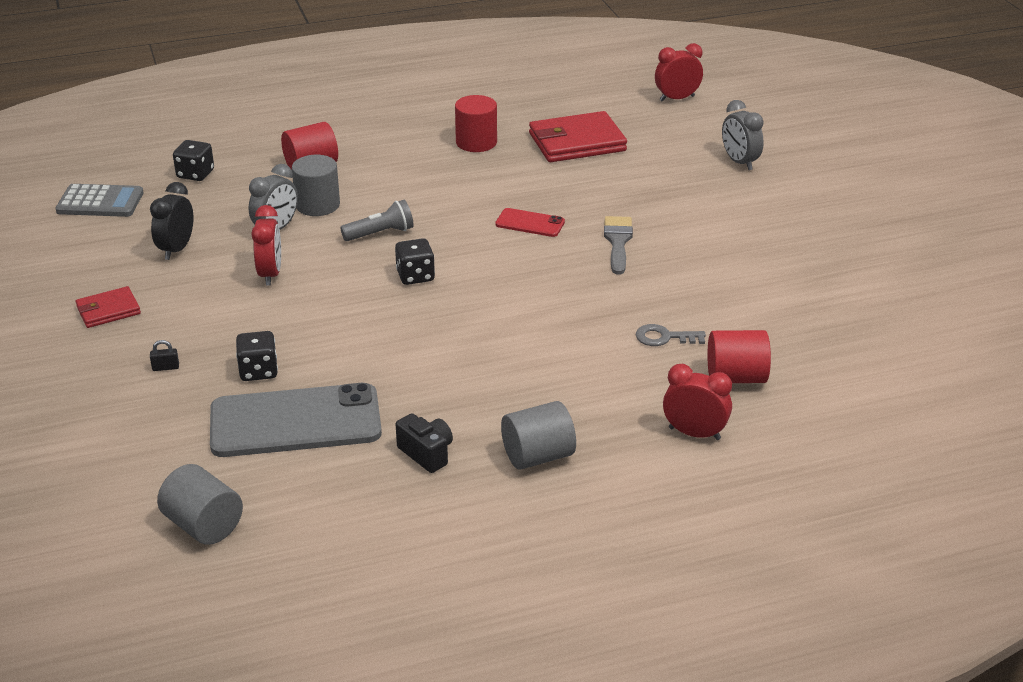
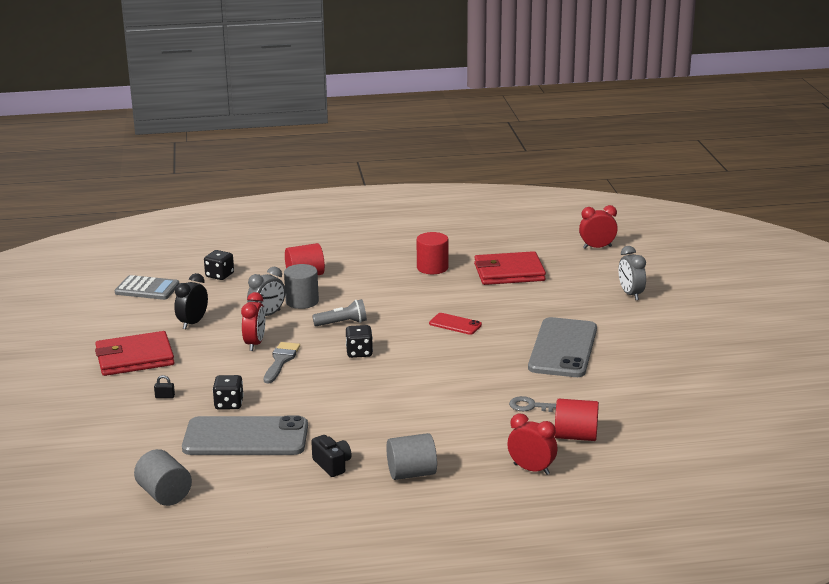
camera: 10 degrees right, 10 degrees down
(108, 310) = (135, 358): red wallet -> red wallet, size x1.81
(618, 242) = (517, 341): grey brush -> grey brush (281, 361)
(679, 247) = (563, 348): none -> grey phone

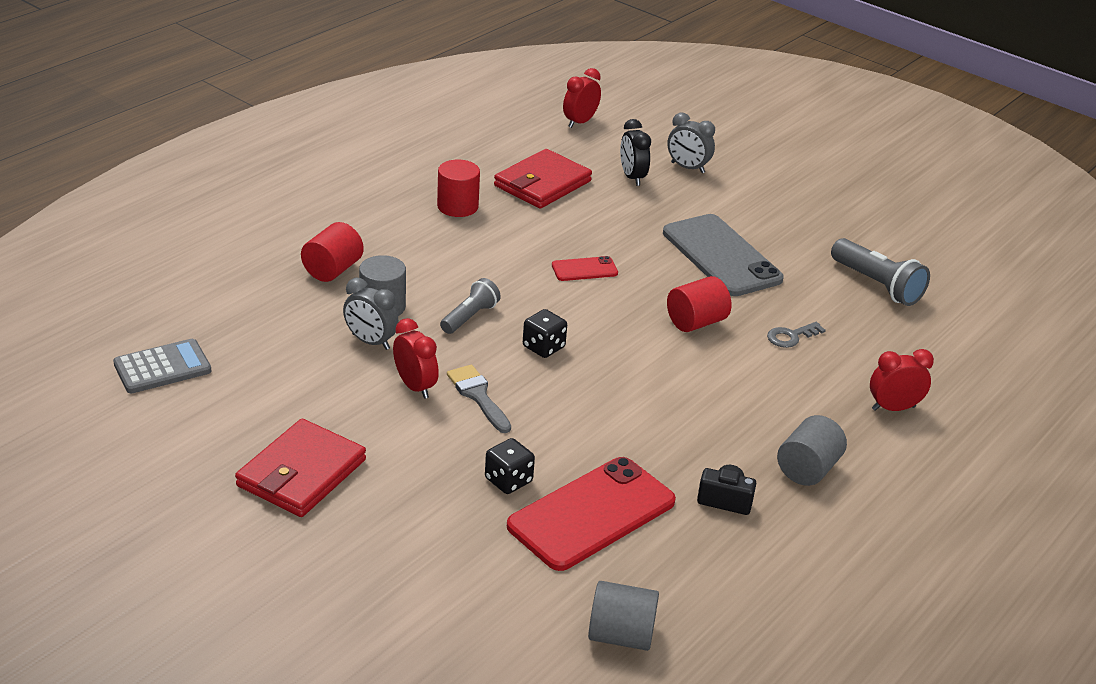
camera: 45 degrees left, 10 degrees up
(165, 396) = (421, 508): black padlock -> none
(193, 323) = (298, 391): black clock -> black clock (632, 177)
(219, 275) = (228, 310): black dice -> none
(245, 437) = (591, 514): grey phone -> red phone
(267, 315) = (370, 342): grey clock -> grey clock turned 120 degrees clockwise
(575, 436) = (873, 352): red cylinder -> red cylinder (696, 322)
(652, 403) = (877, 285): none -> grey flashlight

